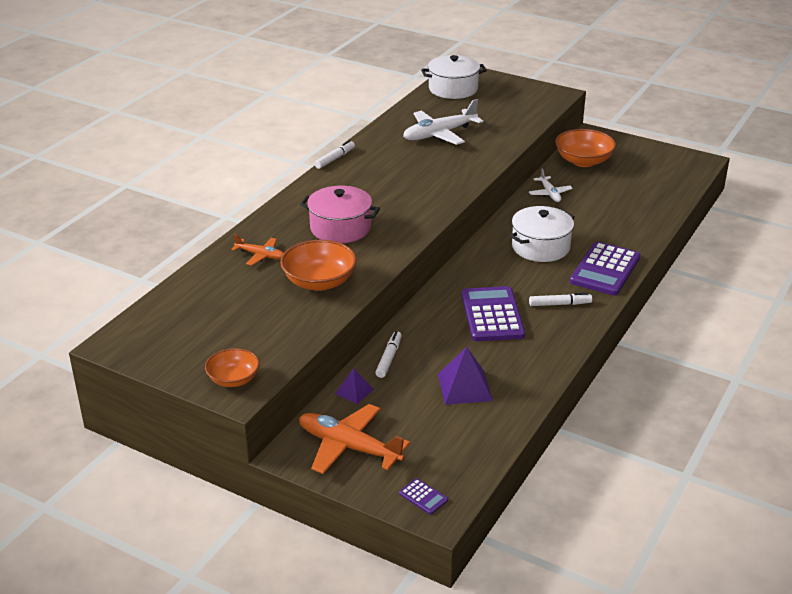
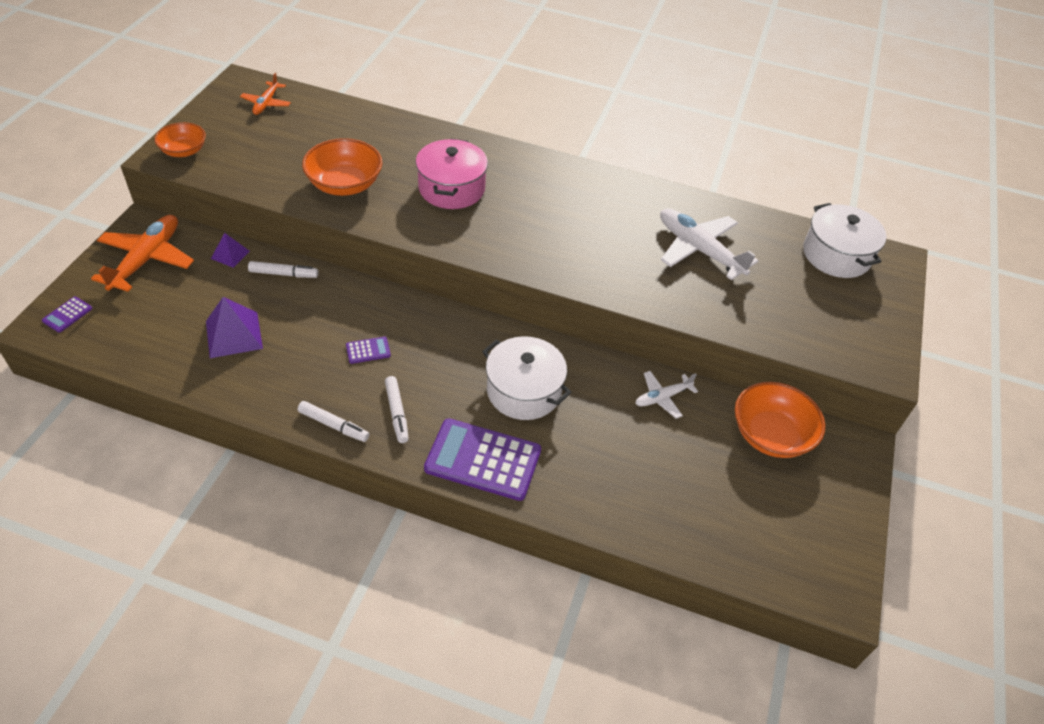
camera: 75 degrees right, 15 degrees up
(260, 255) = (389, 142): orange plane -> orange plane (266, 103)
(335, 158) = (603, 170): white marker -> white marker (334, 425)
(492, 315) = (368, 350): purple calculator -> purple calculator, size x0.43

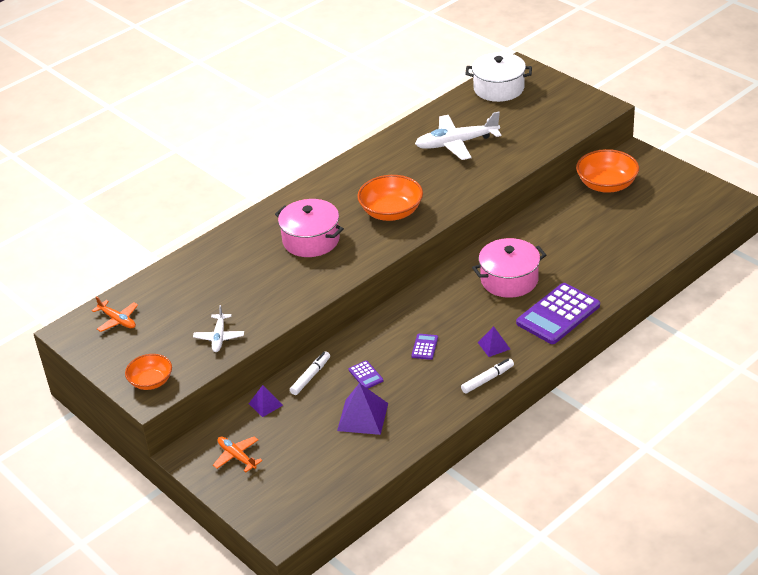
camera: 55 degrees left, 10 degrees down
(67, 315) = (276, 514): purple calculator -> purple calculator (366, 375)
(146, 259) = (237, 456): orange plane -> orange plane, size x0.55
(345, 184) = (265, 295): orange bowl -> orange bowl (391, 212)
(397, 413) = (494, 345): white marker -> purple pyramid
(524, 391) = (509, 280): white pot -> pink pot
(662, 397) = (551, 219): white plane -> white plane (219, 337)

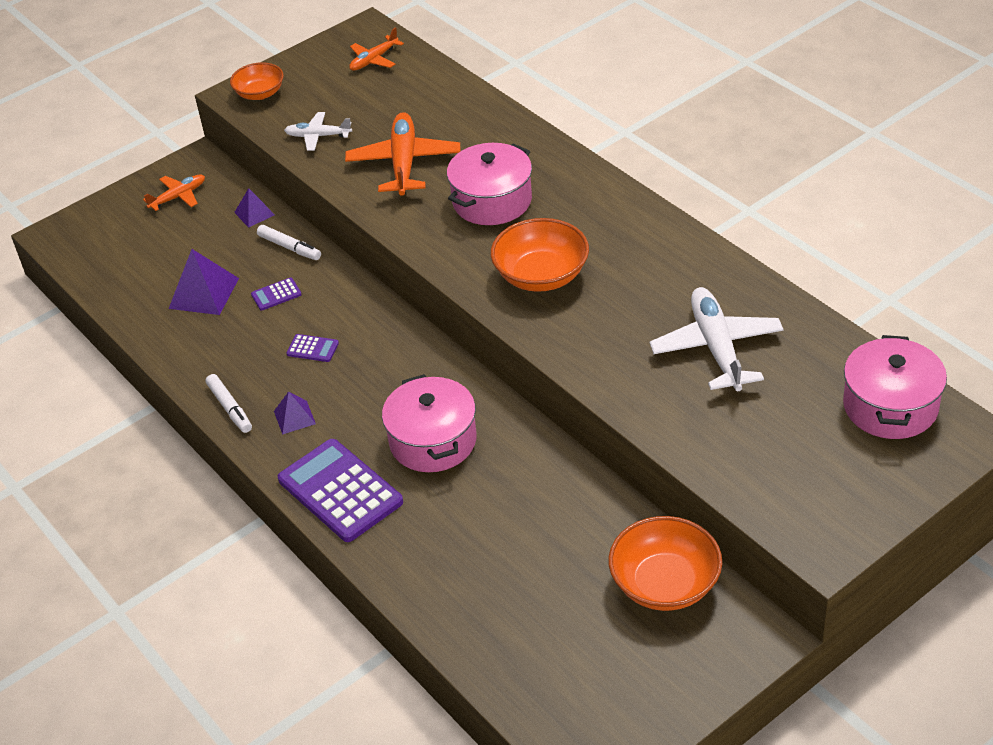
camera: 95 degrees right, 5 degrees up
(261, 287) = (404, 163): none -> orange plane
(499, 88) = (890, 406): white pot -> pink pot

